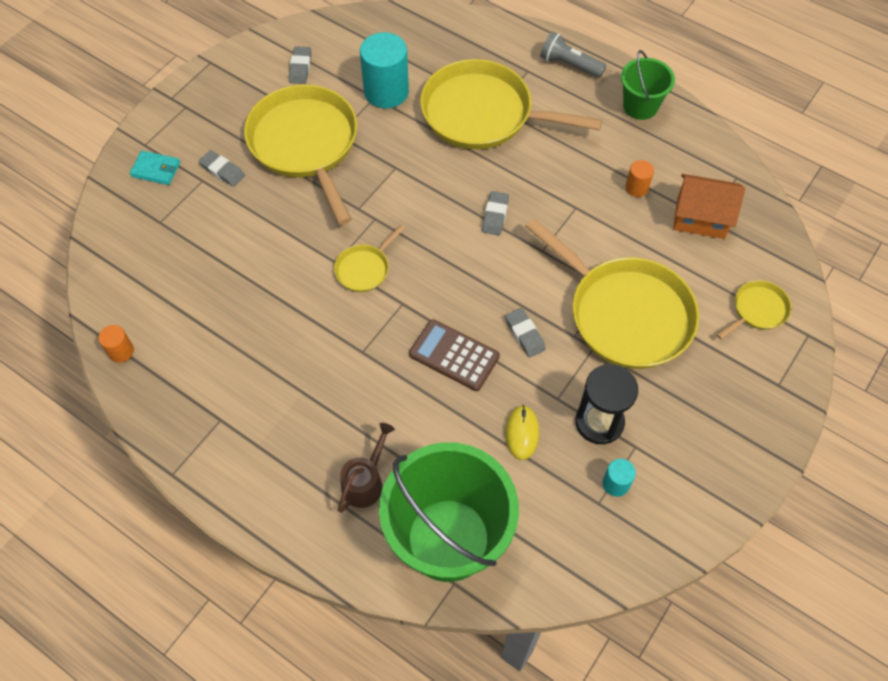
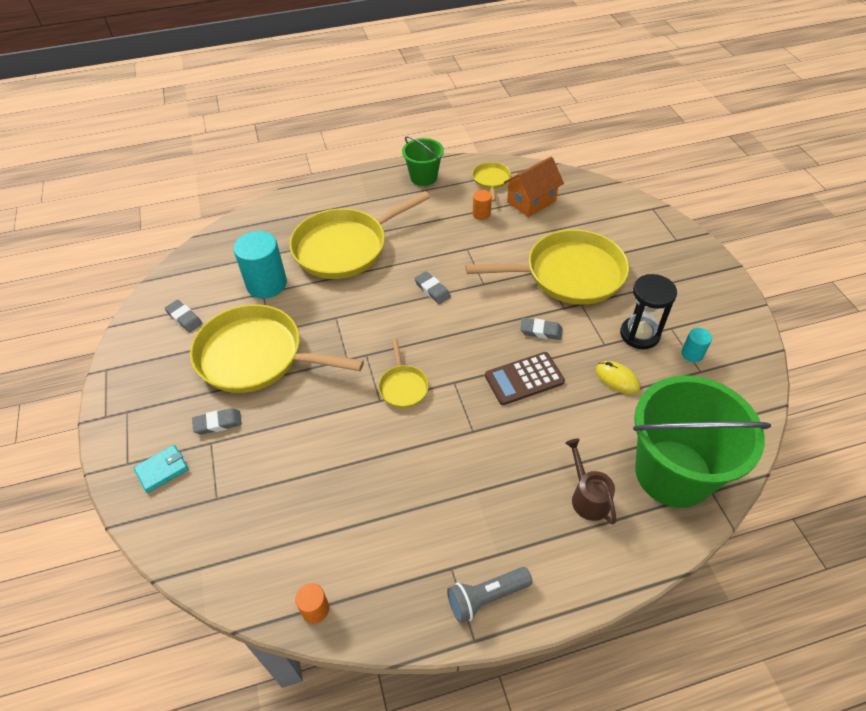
camera: 50 degrees left, 10 degrees down
(569, 64) = (356, 187): grey flashlight -> grey flashlight (486, 597)
(757, 310) = (618, 217): yellow pan -> yellow pan (491, 180)

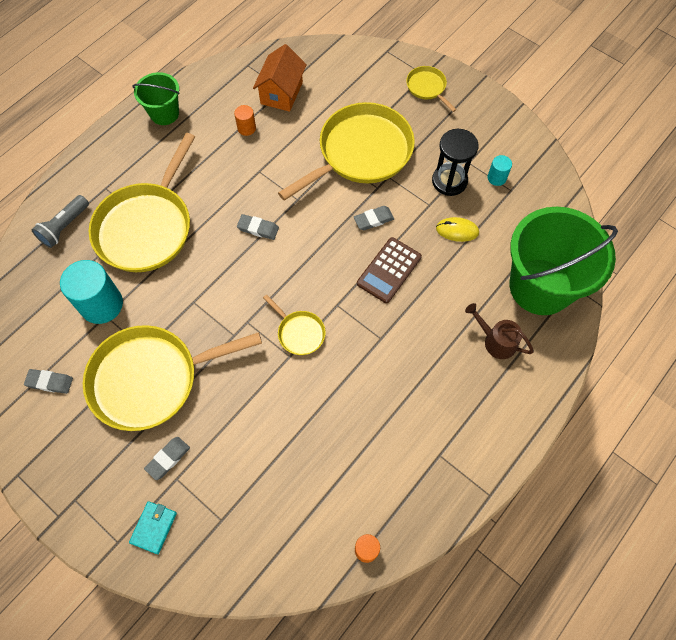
camera: 35 degrees left, 15 degrees up
(486, 597) = (477, 460): grey flashlight -> grey flashlight (64, 227)
(491, 180) = (230, 86): yellow pan -> yellow pan (427, 87)

